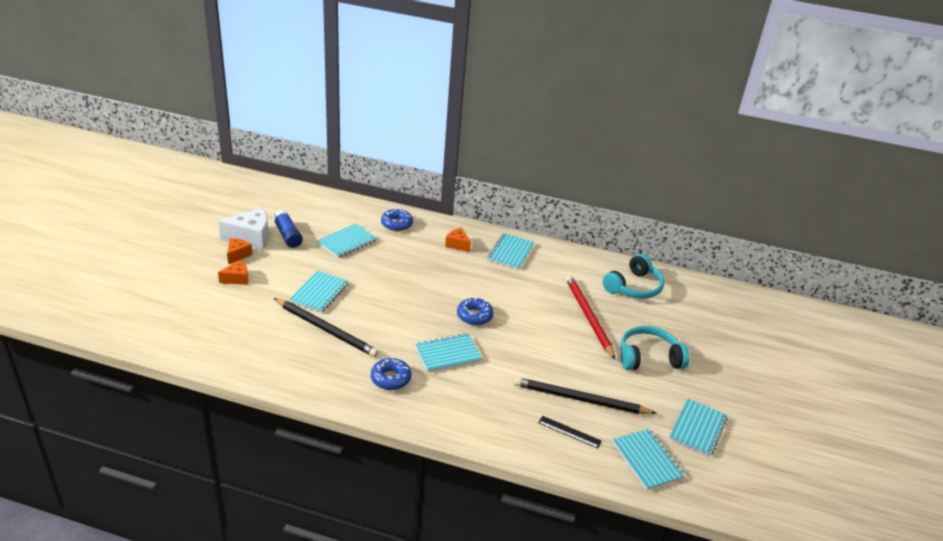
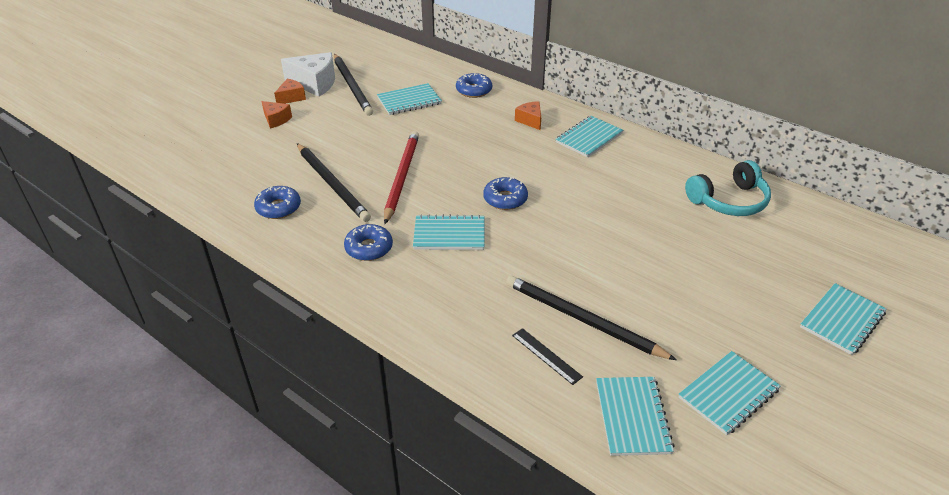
camera: 25 degrees right, 5 degrees up
(237, 279) = (276, 120): orange cheese -> orange cheese turned 45 degrees clockwise
(287, 236) = (352, 86): blue glue stick -> black pencil
(292, 359) = (278, 208): none -> blue donut
(319, 293) = (349, 146): turquoise notebook -> turquoise notebook (842, 320)
(588, 317) = (647, 225): red pencil -> red pencil (402, 177)
(648, 357) = (704, 288): turquoise headphones -> none

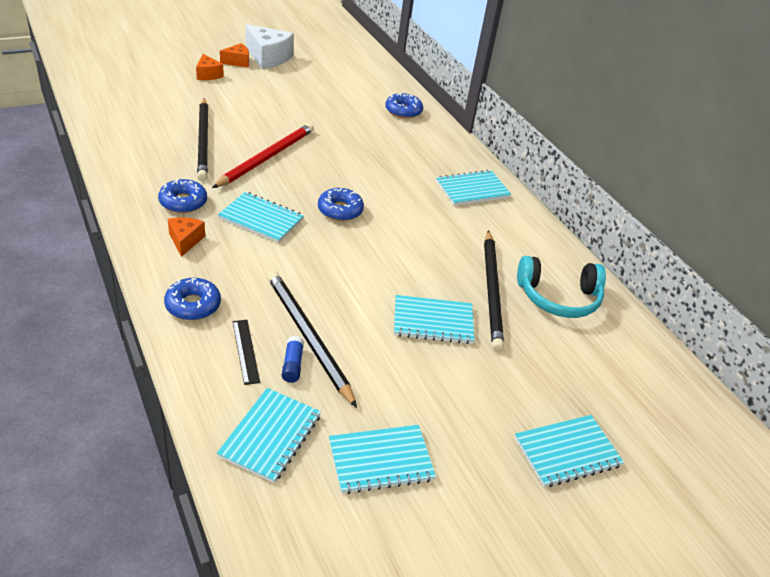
camera: 20 degrees right, 0 degrees up
(278, 208) = (142, 142): blue donut -> blue donut (193, 305)
(352, 86) = (297, 70): black pencil -> black pencil (492, 291)
(409, 101) = (335, 99): turquoise notebook -> turquoise notebook (433, 321)
(530, 120) = (430, 154): orange cheese -> orange cheese (185, 240)
(593, 349) = (292, 365): none -> blue glue stick

